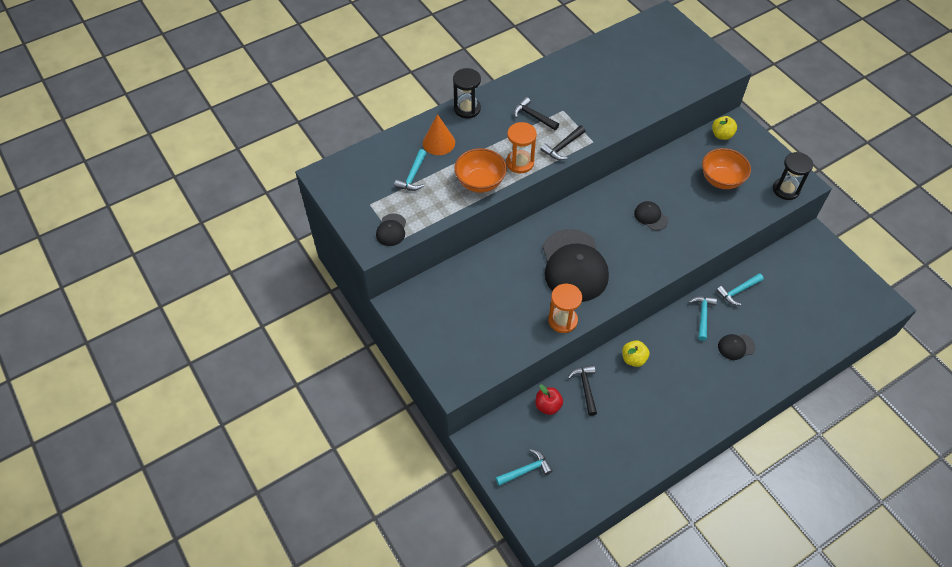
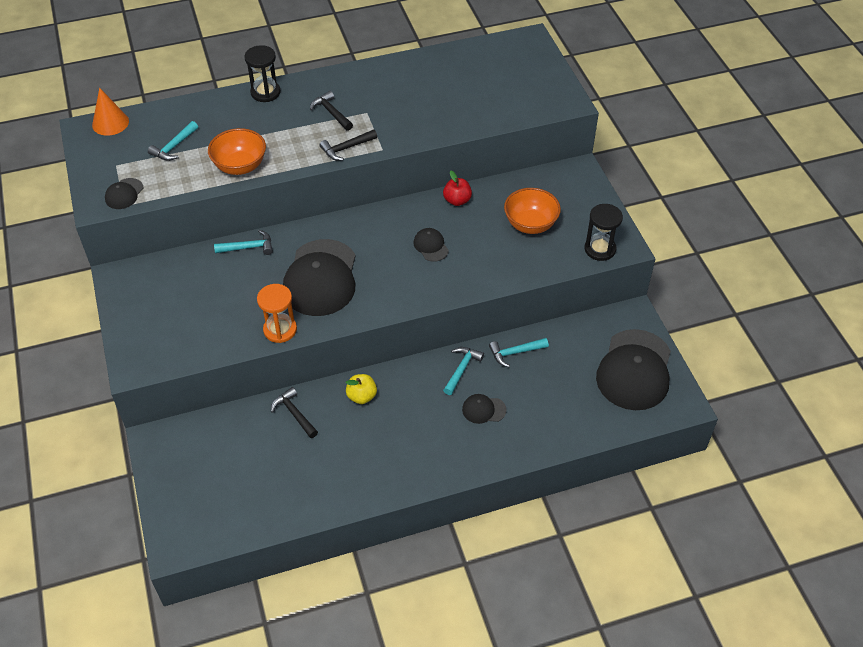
camera: 15 degrees right, 5 degrees down
(439, 142) = (218, 120): orange cone -> orange cone (110, 123)
(520, 163) = (292, 155): orange hourglass -> none
(526, 470) = (189, 481): turquoise hammer -> turquoise hammer (248, 247)
(548, 406) = (244, 422): red apple -> red apple (457, 200)
(585, 388) = (294, 413): black hammer -> black hammer turned 45 degrees counterclockwise
(721, 135) = (555, 179): yellow apple -> none
(836, 284) = (634, 370): none -> black cap

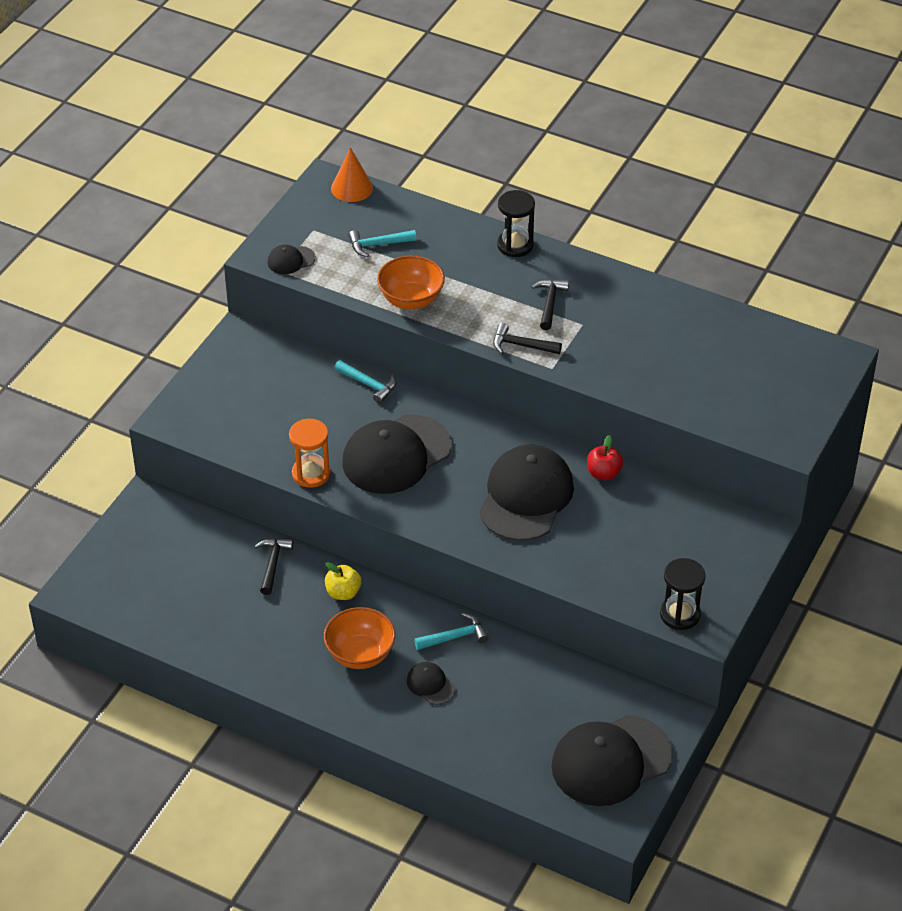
camera: 45 degrees right, 5 degrees down
(431, 246) = (526, 497): black cap -> black cap, size x2.28
(515, 352) = (520, 660): turquoise hammer -> none
(530, 224) = (644, 544): orange bowl -> orange bowl (360, 654)

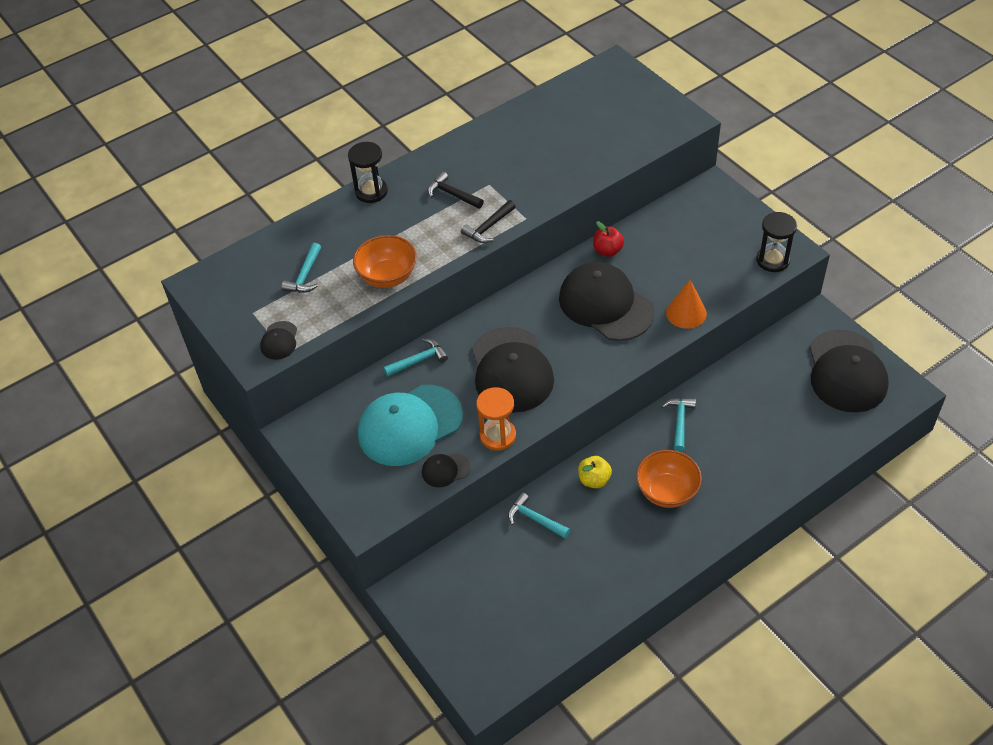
camera: 60 degrees left, 5 degrees up
(273, 564) = (535, 519): black hammer -> turquoise hammer
(288, 408) = (409, 425): none -> turquoise cap
(352, 188) = (221, 269): orange cone -> orange cone (686, 313)
(430, 685) = (721, 455): black cap -> black cap (445, 470)

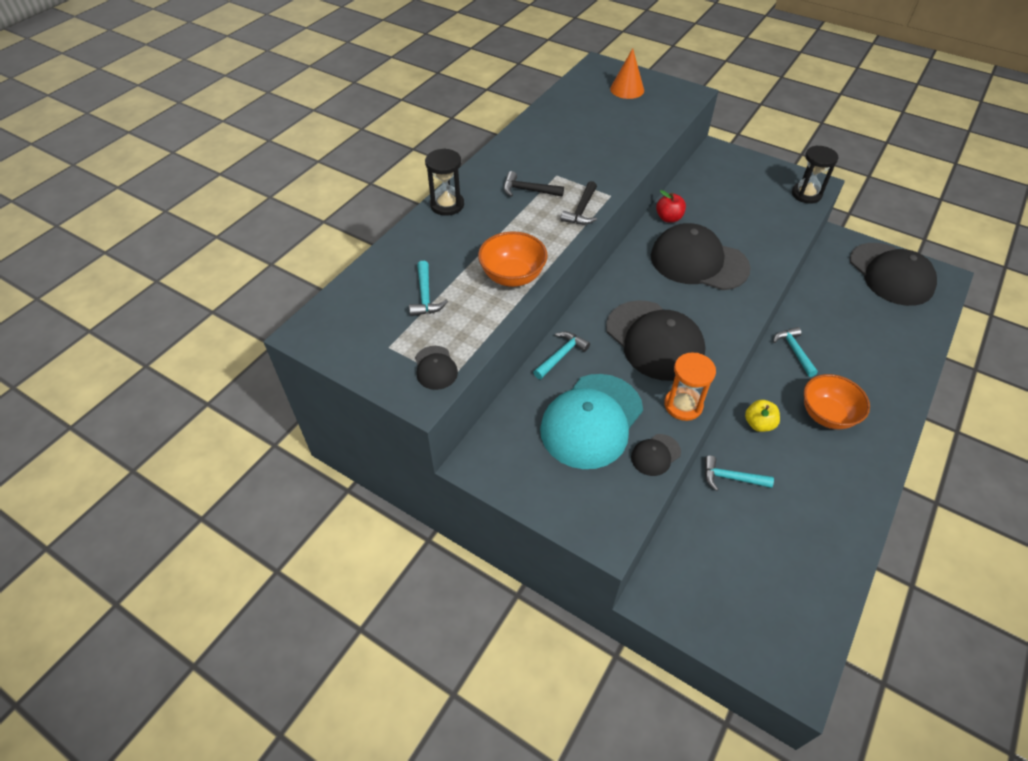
camera: 25 degrees left, 0 degrees up
(686, 313) = (770, 251): orange cone -> orange cone (627, 89)

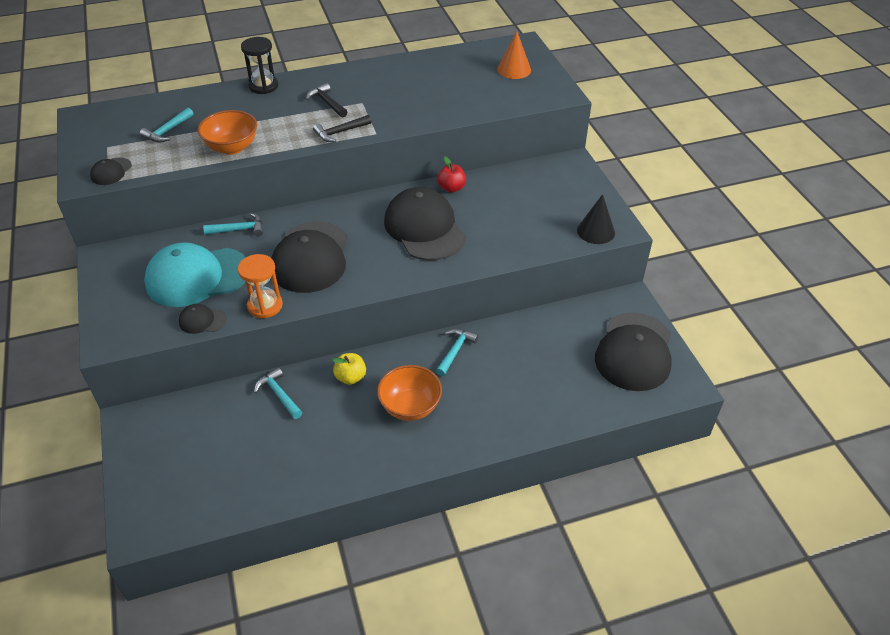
camera: 40 degrees right, 5 degrees down
(806, 194) = (596, 231): black hourglass -> black cone

